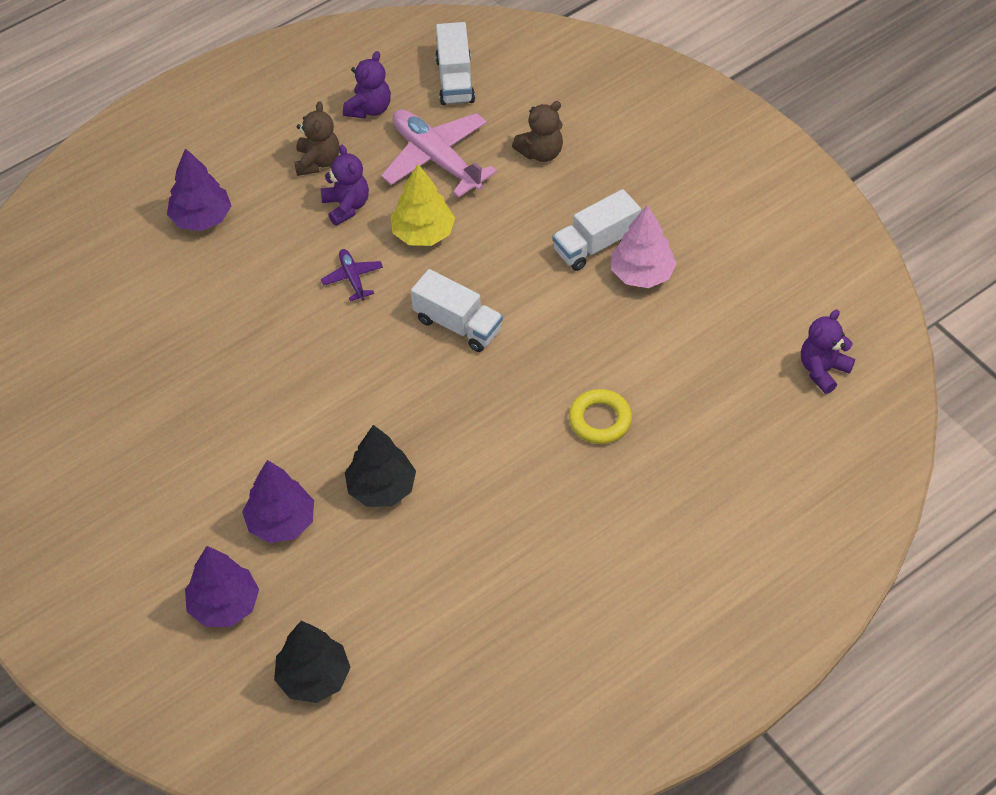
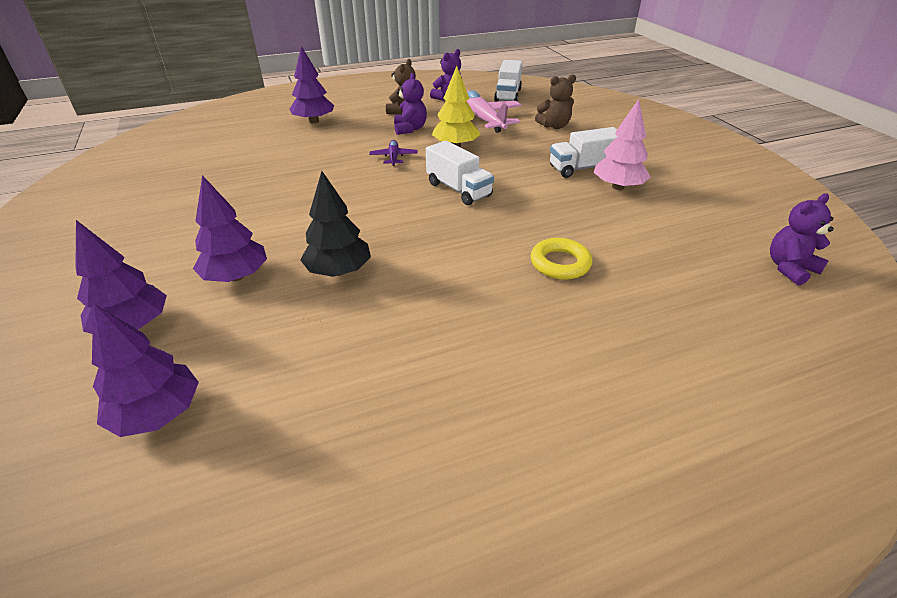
camera: 15 degrees right, 15 degrees down
(313, 677) = (158, 414): black tree -> purple tree

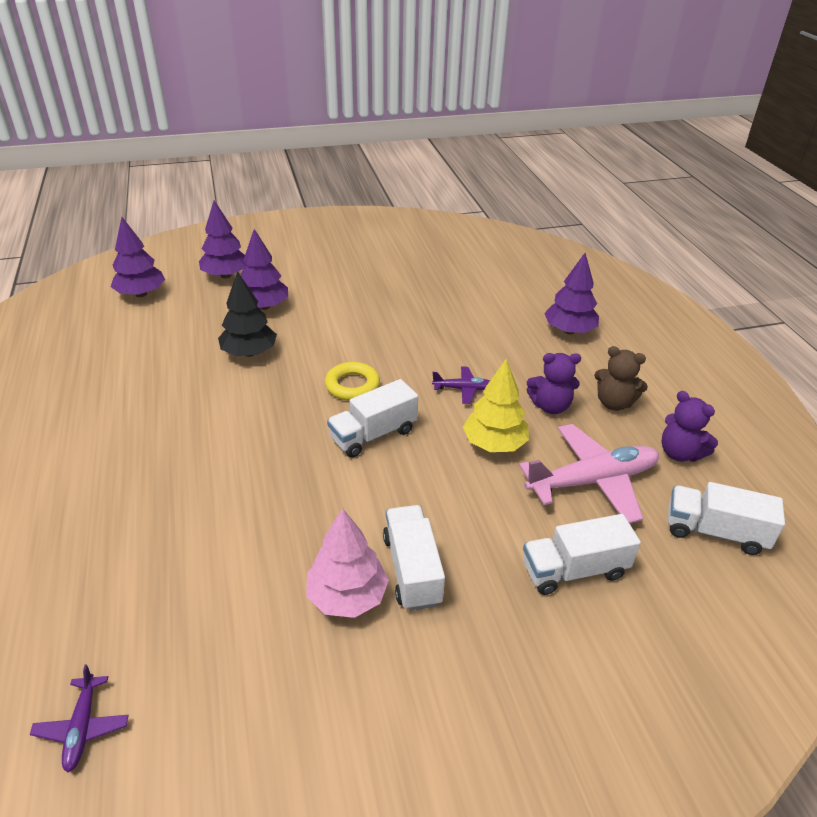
camera: 95 degrees right, 0 degrees up
(554, 126) = (574, 570): brown teddy bear -> white truck
(560, 263) = (199, 492): yellow ring -> yellow ring (352, 385)
(789, 268) = (82, 727): purple teddy bear -> purple plane

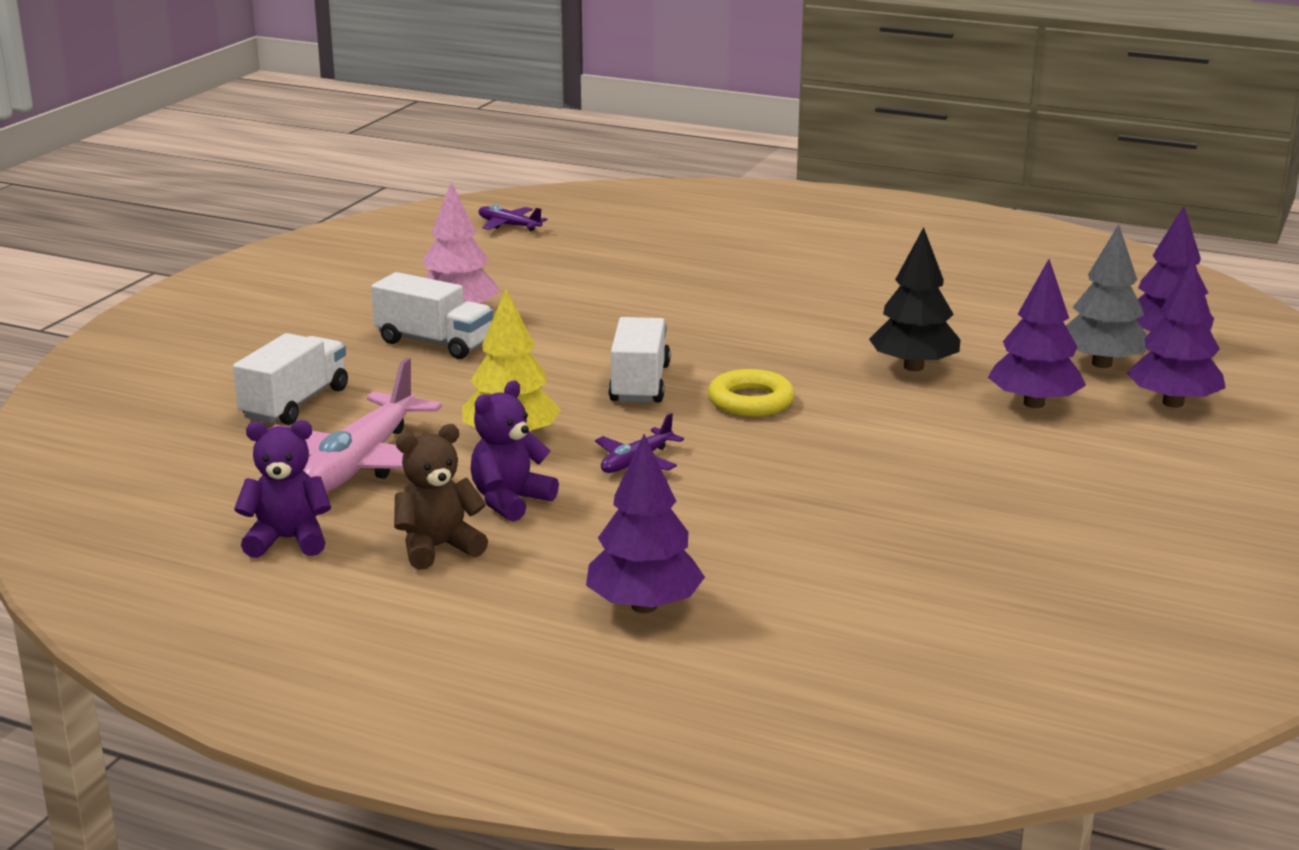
camera: 130 degrees right, 15 degrees down
(190, 303) = (1102, 364): none -> grey tree
(714, 532) = (178, 492): white truck -> none

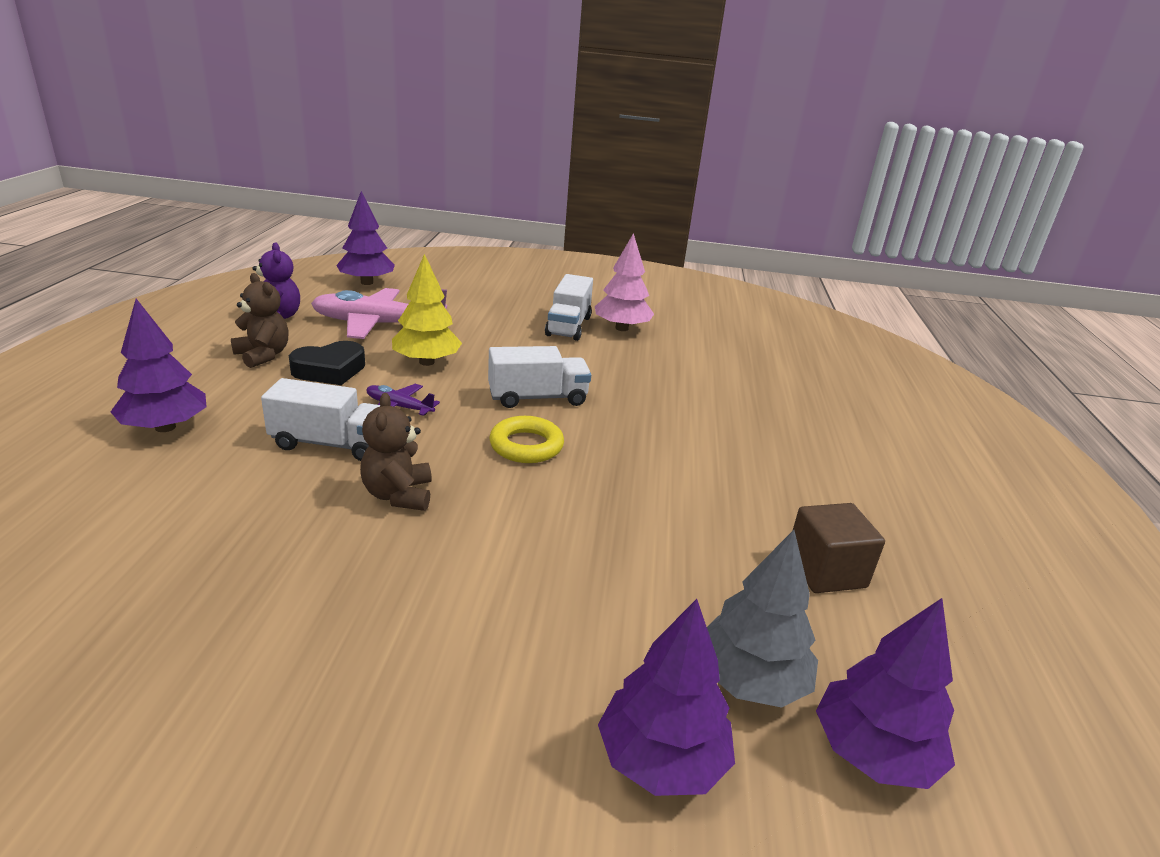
camera: 70 degrees right, 5 degrees up
(295, 403) = (458, 301): white truck -> white truck (331, 444)
(509, 226) = (795, 329): purple plane -> none
(510, 501) = (330, 370): purple teddy bear -> black heart
(835, 470) = (398, 495): none -> brown teddy bear
(913, 367) = (649, 529): black tree -> none
(980, 314) = (825, 571): none -> brown cube
(1034, 403) = (598, 620): purple tree -> purple tree (367, 282)

